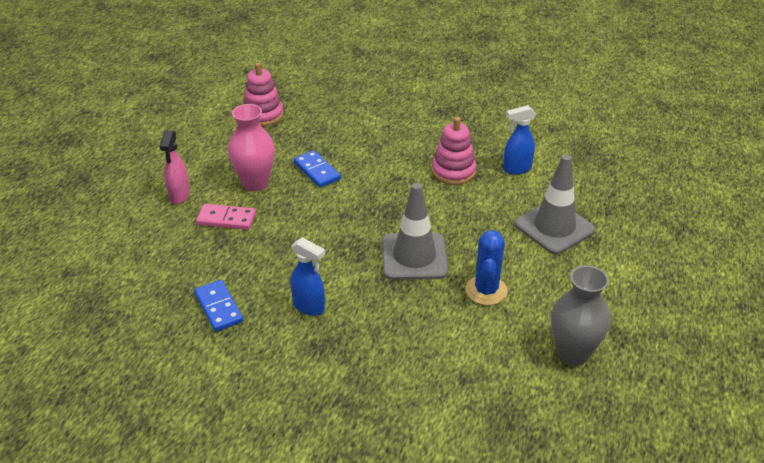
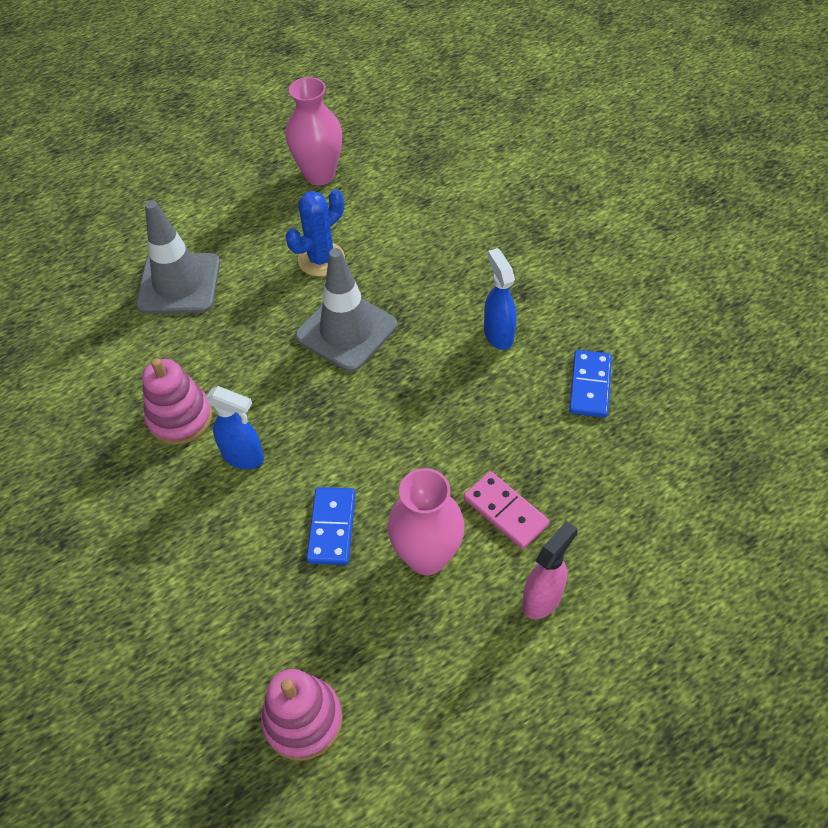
camera: 140 degrees left, 15 degrees up
(516, 169) = (112, 377): blue spray bottle -> blue spray bottle (244, 457)
(572, 353) = (319, 175): grey vase -> pink vase

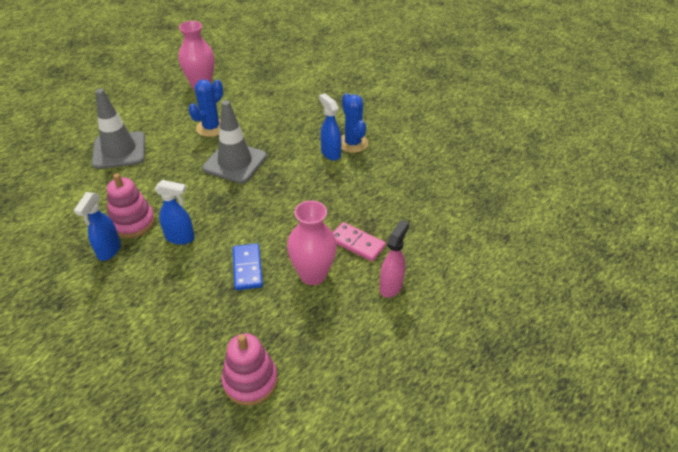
camera: 15 degrees left, 10 degrees down
(140, 462) = (109, 251): none -> blue spray bottle
(538, 320) = (352, 143): none -> blue cactus
(590, 385) = (392, 172): blue domino -> none

